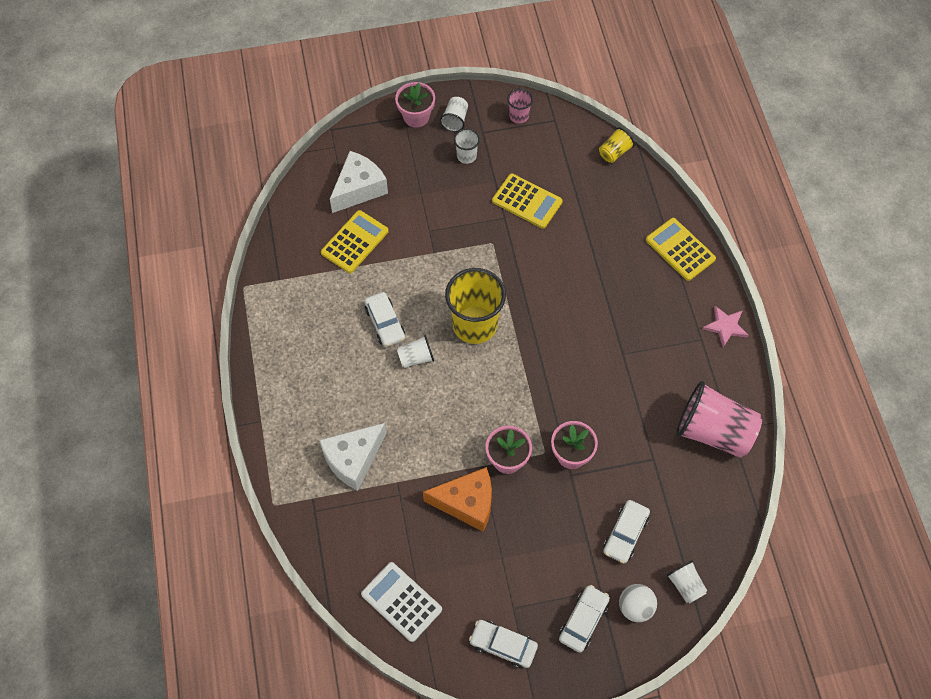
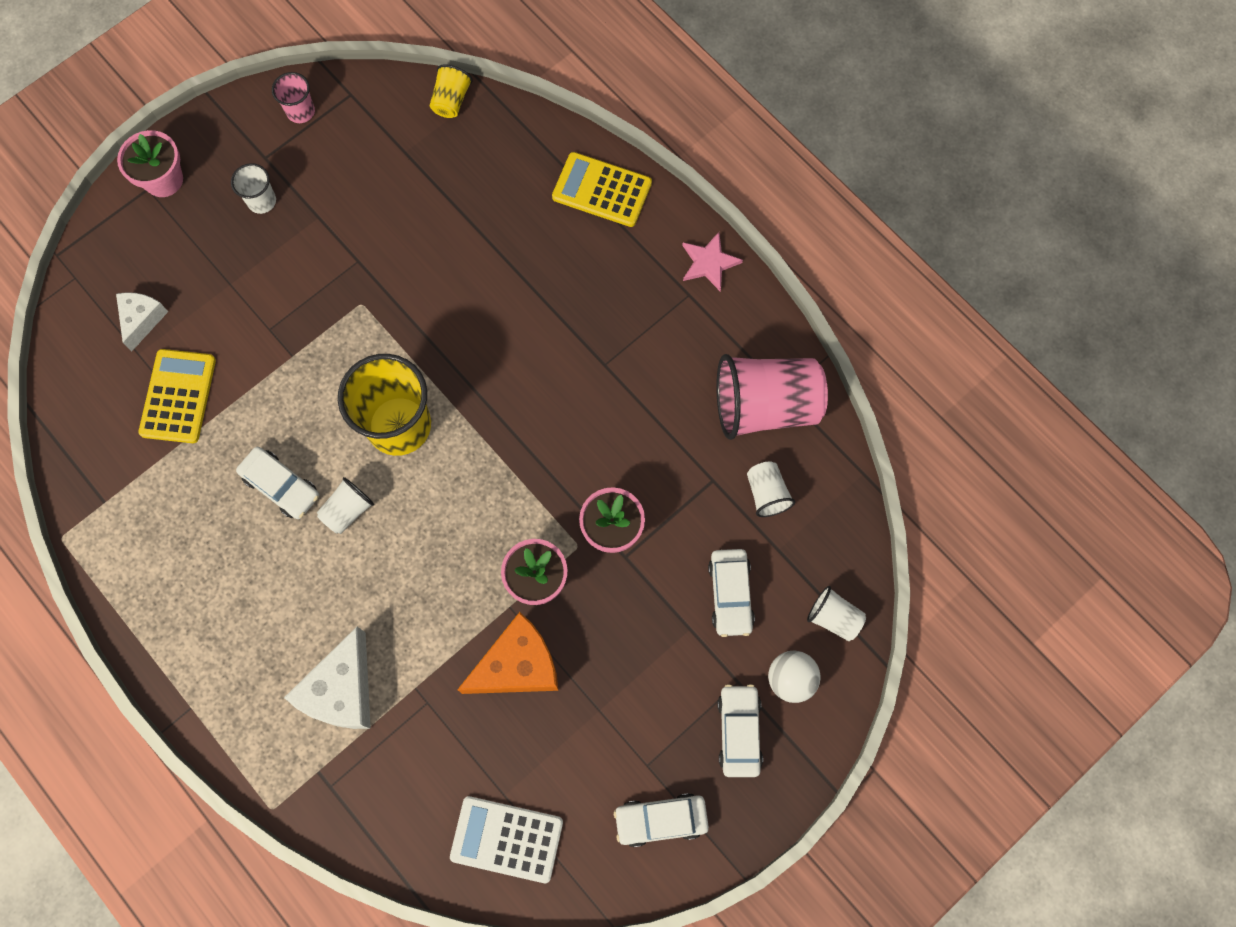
camera: 30 degrees left, 10 degrees up
(359, 189) = (142, 320): white cheese -> white cheese, size x0.61
(455, 120) = (219, 159): white cup -> white cup (766, 493)
(527, 201) = (375, 224): yellow calculator -> none

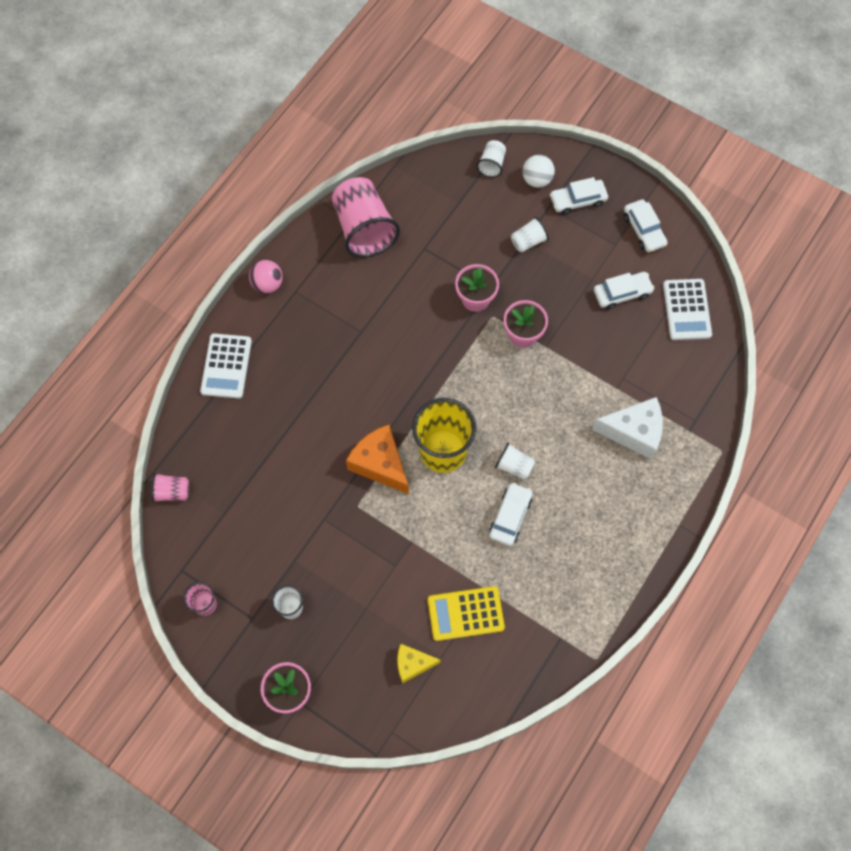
camera: 105 degrees left, 5 degrees down
(142, 320) = (413, 664): white cheese -> yellow cheese
(451, 100) = (172, 492): yellow cup -> pink cup
(518, 665) = (581, 331): orange cheese -> orange cheese (380, 464)
(602, 190) = (226, 366): yellow calculator -> white calculator
(709, 263) = (267, 284): pink star -> pink ball
(730, 594) = (495, 222): white car -> white car (622, 293)
(766, 493) = (423, 216): white cup -> white cup (528, 241)

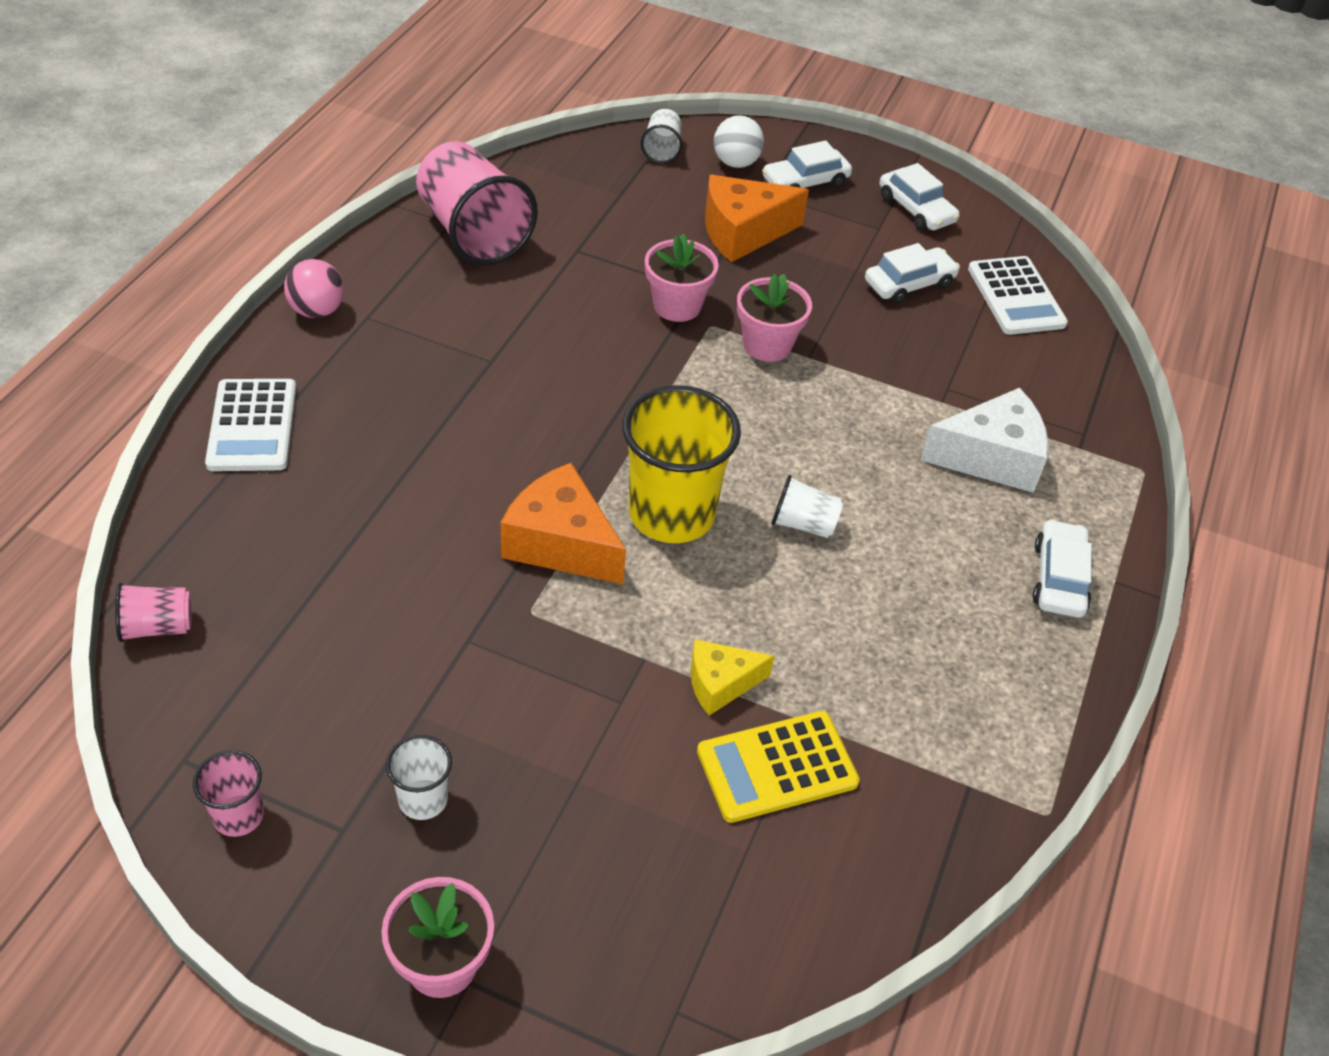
camera: 15 degrees left, 20 degrees down
(413, 664) = (693, 872): yellow cheese -> yellow cheese (720, 684)
(510, 517) = (818, 600): white car -> white car (1059, 578)
(528, 241) = (743, 232): white cup -> orange cheese

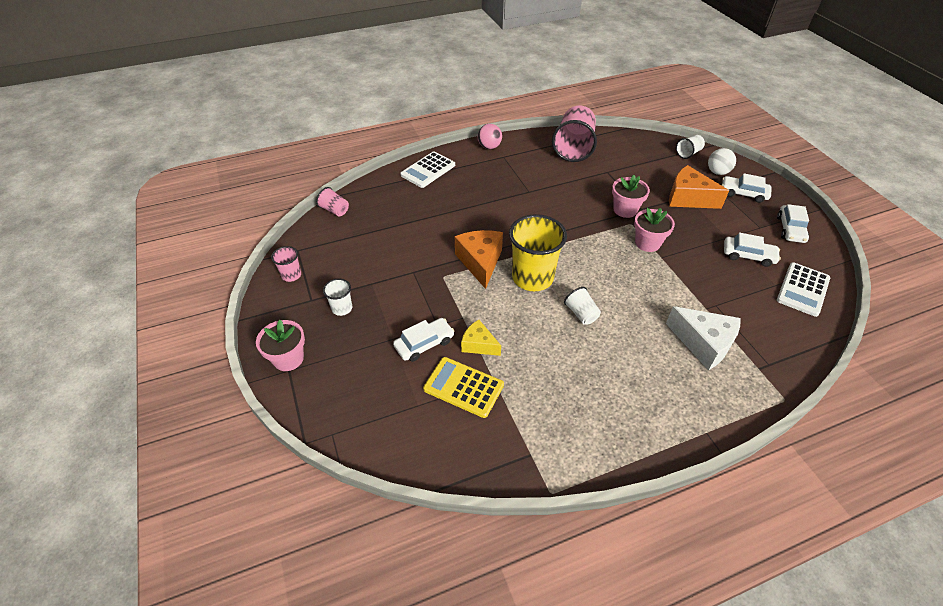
camera: 50 degrees right, 0 degrees up
(1059, 578) = (677, 411): white car -> white car (424, 344)

